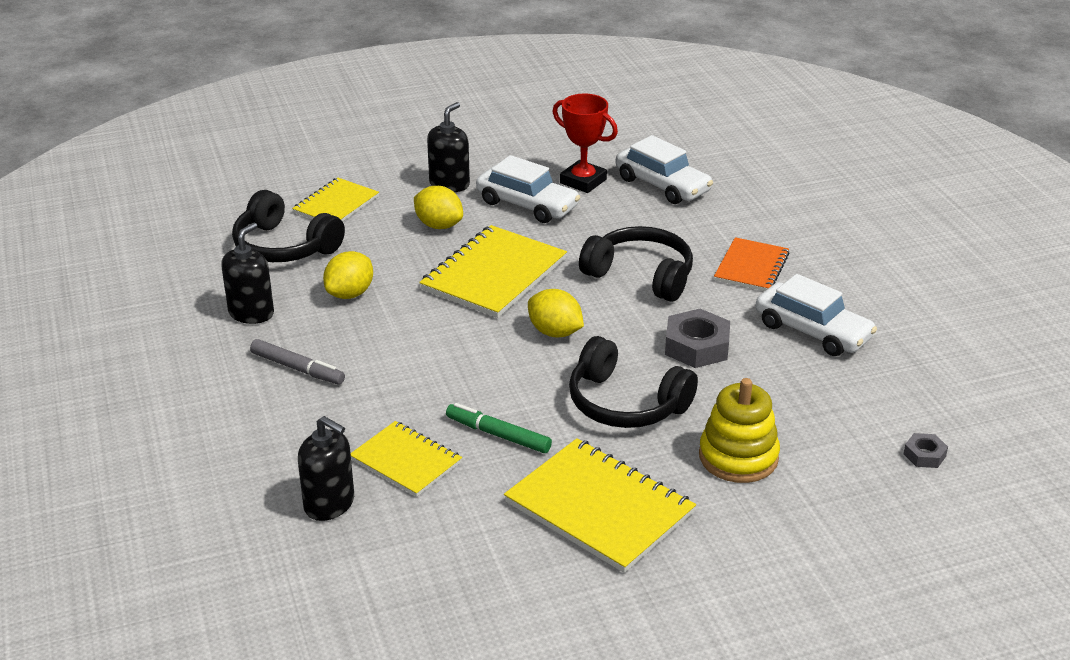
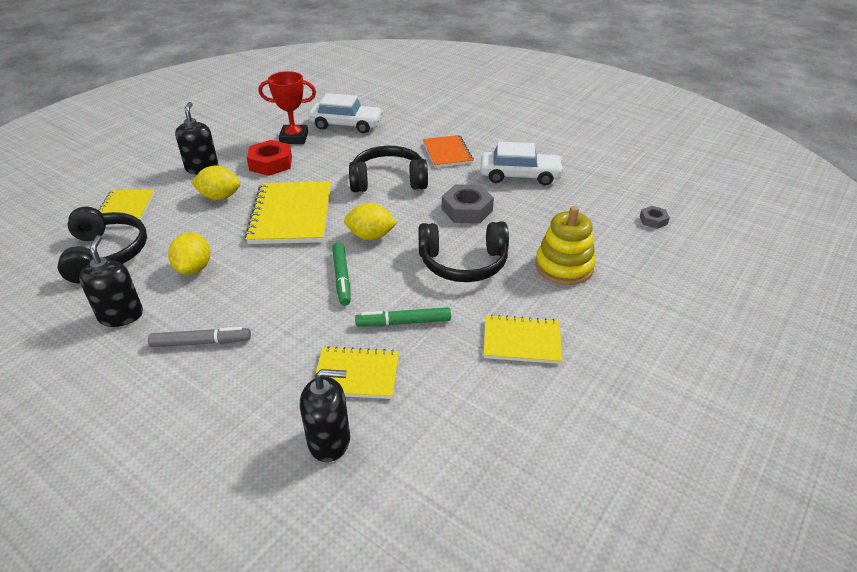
camera: 35 degrees left, 5 degrees up
(284, 246) = (106, 254): black headphones -> black headphones turned 105 degrees counterclockwise
(481, 364) = (342, 278): none -> green marker
(527, 205) = (270, 163): white car -> red nut
(599, 508) = (522, 341): yellow notebook -> yellow notebook, size x0.61

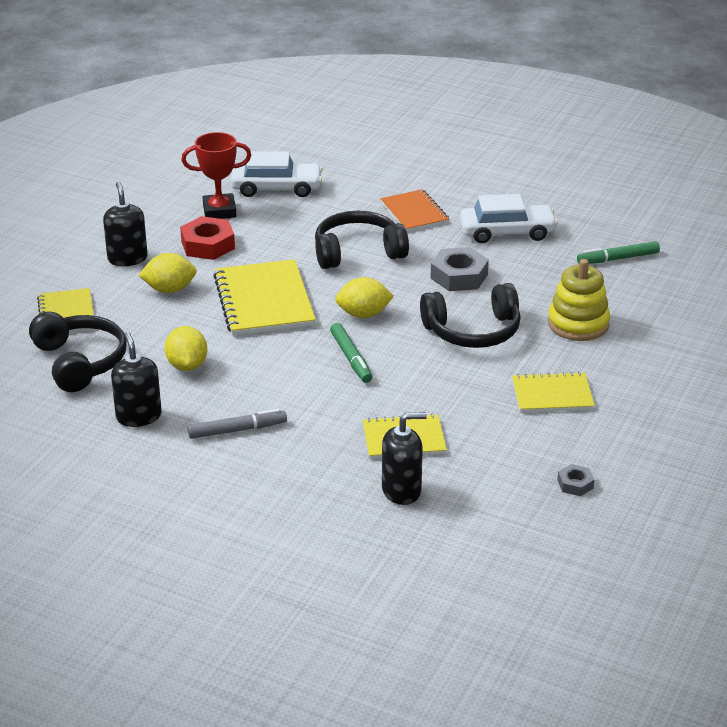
camera: 10 degrees left, 5 degrees down
(403, 322) = (431, 391): green marker -> green marker (617, 259)
(653, 220) = (663, 268): grey nut -> grey nut (575, 484)

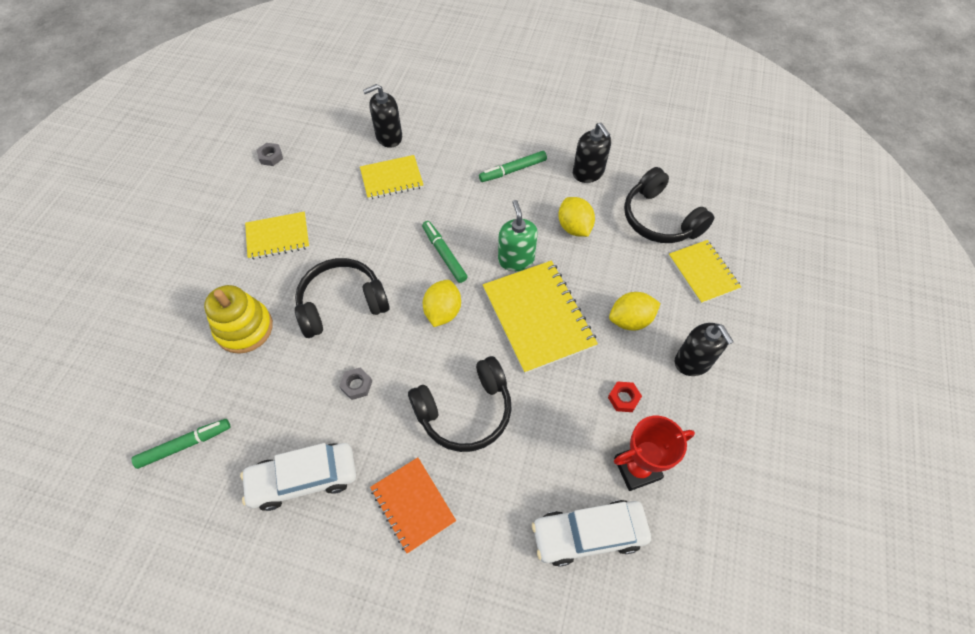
camera: 170 degrees right, 25 degrees up
(208, 245) = (623, 398): red nut -> red nut, size x0.54
(237, 430) = (513, 170): grey marker -> green marker
(269, 345) = (516, 259): none -> green soap dispenser
(363, 314) = (443, 312): yellow lemon -> yellow lemon turned 60 degrees counterclockwise
(459, 276) = (356, 385): grey nut -> grey nut, size x0.54

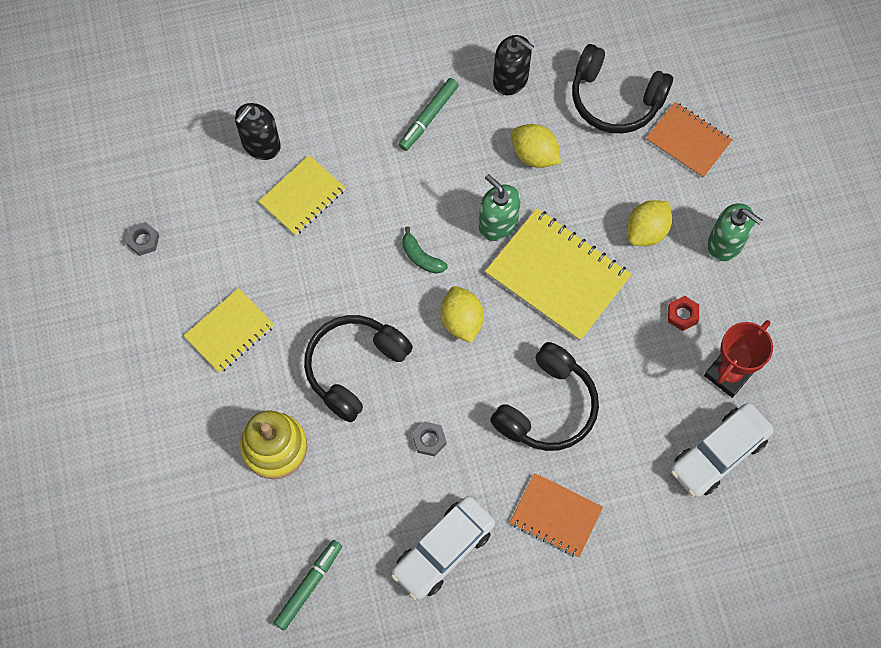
camera: 30 degrees left, 10 degrees up
(444, 254) = (421, 257): green marker -> green banana
(693, 362) = (725, 243): black soap dispenser -> green soap dispenser
(703, 272) = (688, 141): yellow notebook -> orange notebook

